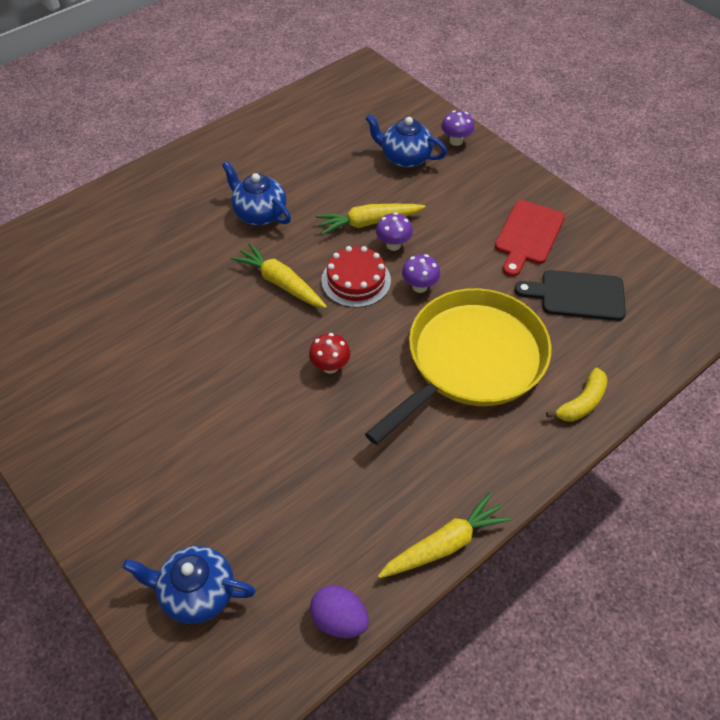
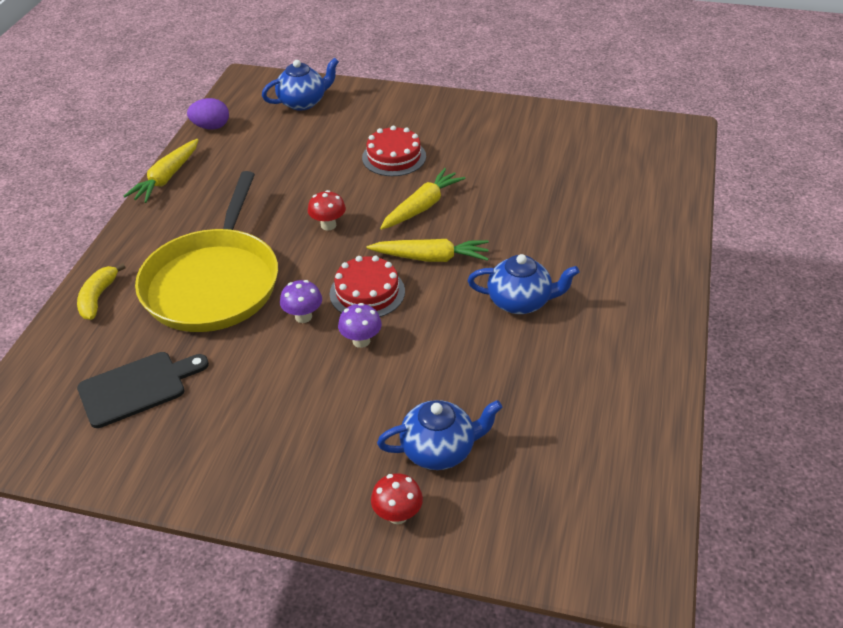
camera: 145 degrees right, 10 degrees down
(194, 418) = (394, 157): none -> red cake
(368, 223) = (406, 349): yellow carrot -> yellow carrot (422, 207)
(456, 141) = (397, 515): purple mushroom -> red mushroom
(528, 235) = (224, 427): red cutting board -> none

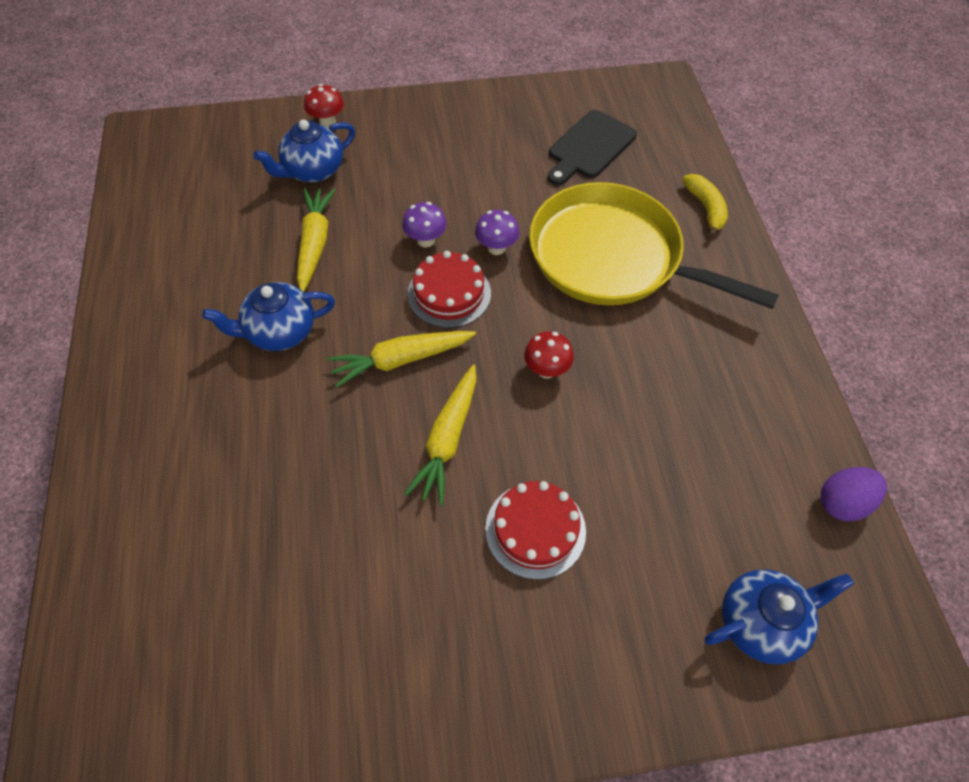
camera: 155 degrees right, 15 degrees up
(166, 178) = (800, 380): yellow carrot -> yellow carrot (315, 243)
(213, 282) = (612, 257): yellow pan -> yellow pan turned 45 degrees counterclockwise
(303, 102) = (761, 622): blue teapot -> blue teapot turned 150 degrees counterclockwise

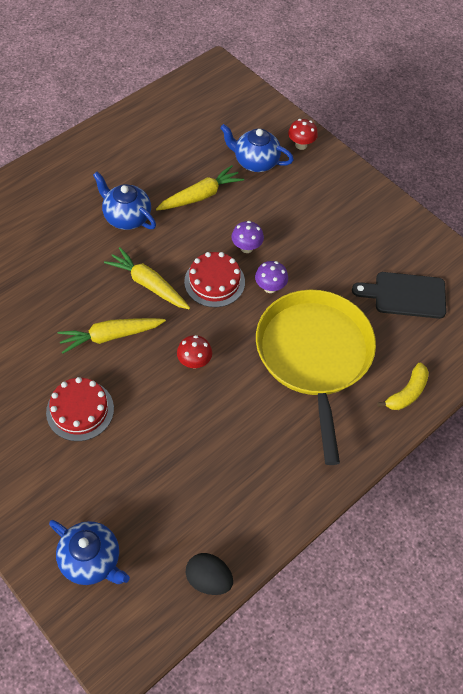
camera: 55 degrees right, 0 degrees up
(842, 502) = (209, 579): purple egg -> black egg

